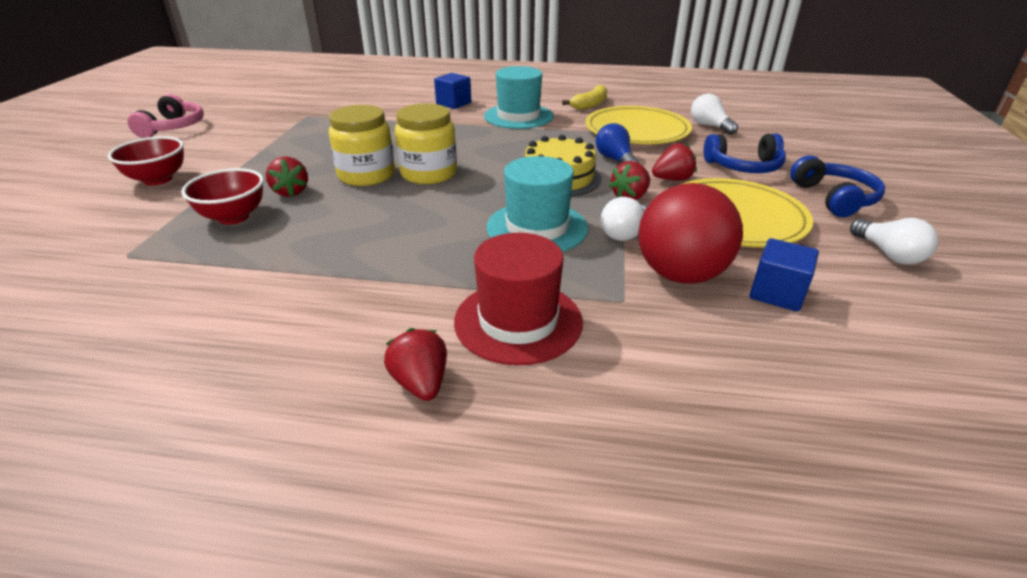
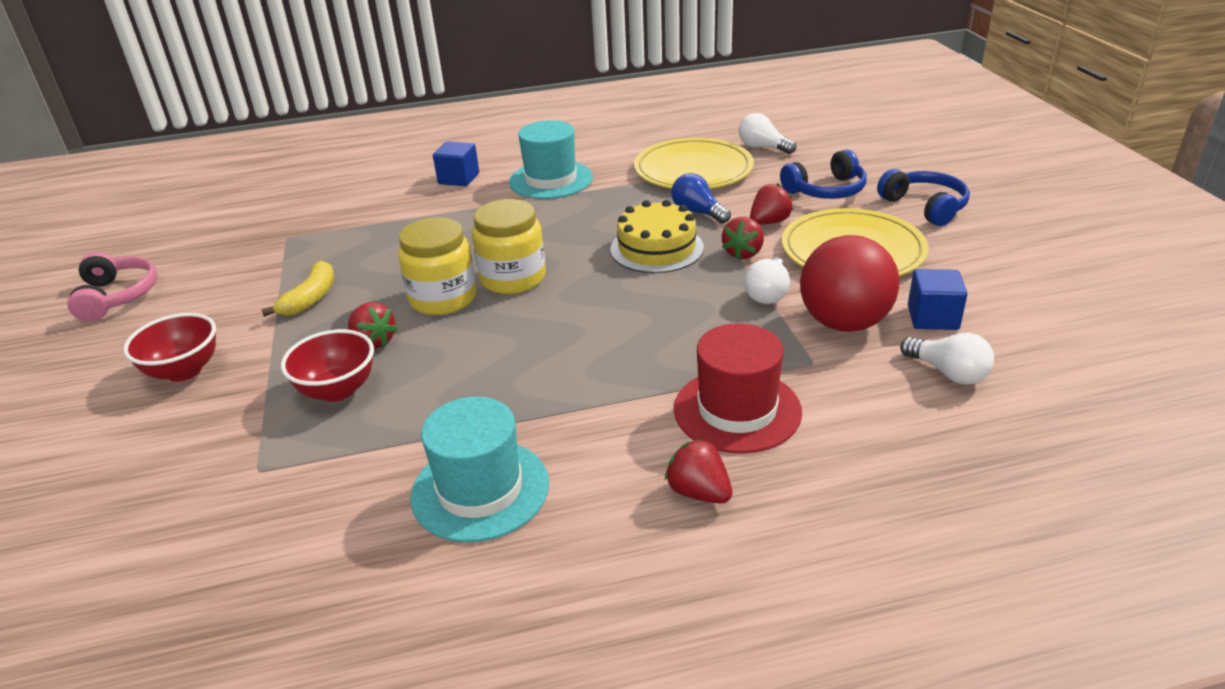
camera: 20 degrees left, 0 degrees up
(537, 227) = (679, 311): turquoise hat -> turquoise hat (480, 489)
(590, 104) = (619, 146): yellow banana -> yellow banana (310, 298)
(888, 254) = (998, 254): white light bulb -> white light bulb (948, 373)

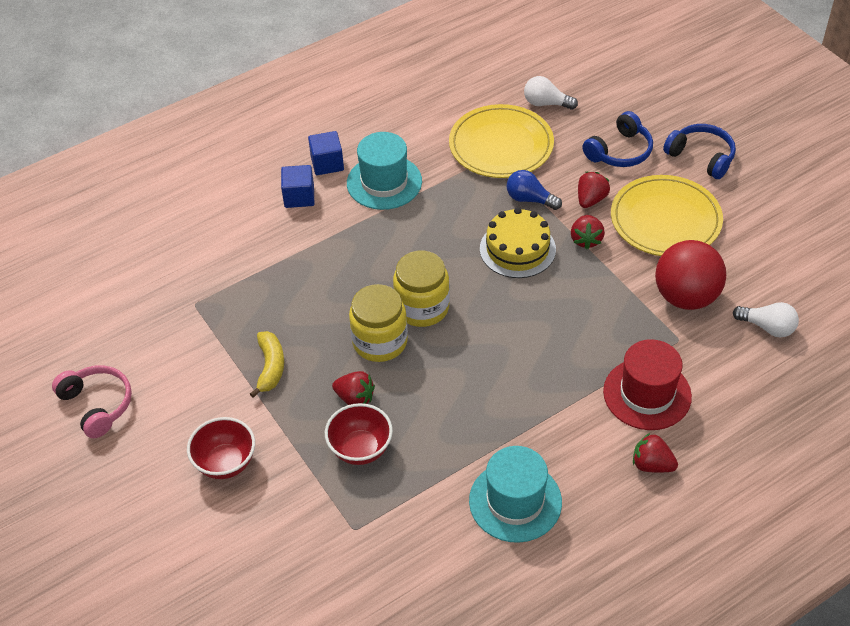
camera: 20 degrees left, 15 degrees up
(768, 293) = (622, 280): white light bulb -> none
(932, 317) = (743, 277): blue cube -> blue cube (327, 163)

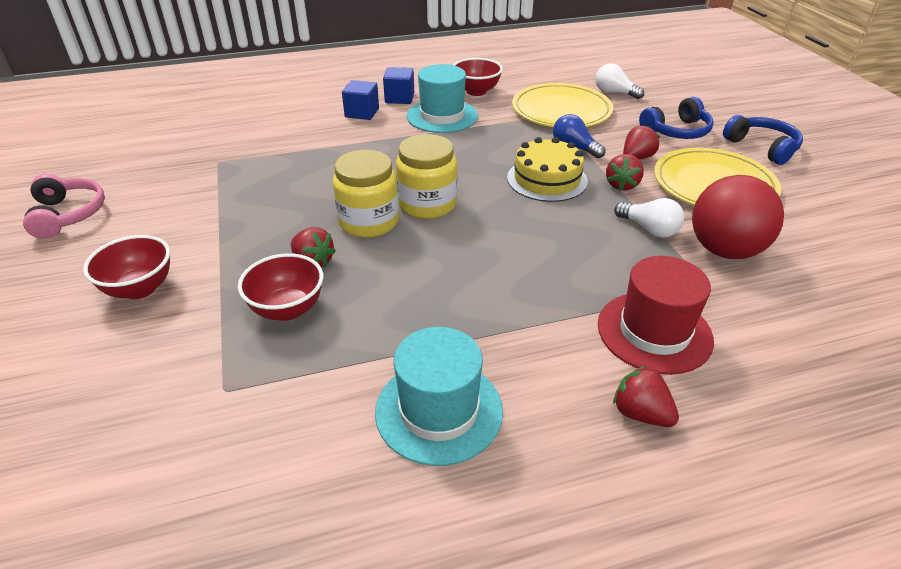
camera: 15 degrees right, 10 degrees down
(270, 367) = (248, 220): yellow banana -> none
(403, 134) = (476, 91): none -> red bowl
(767, 327) = (826, 298): white light bulb -> white light bulb (649, 229)

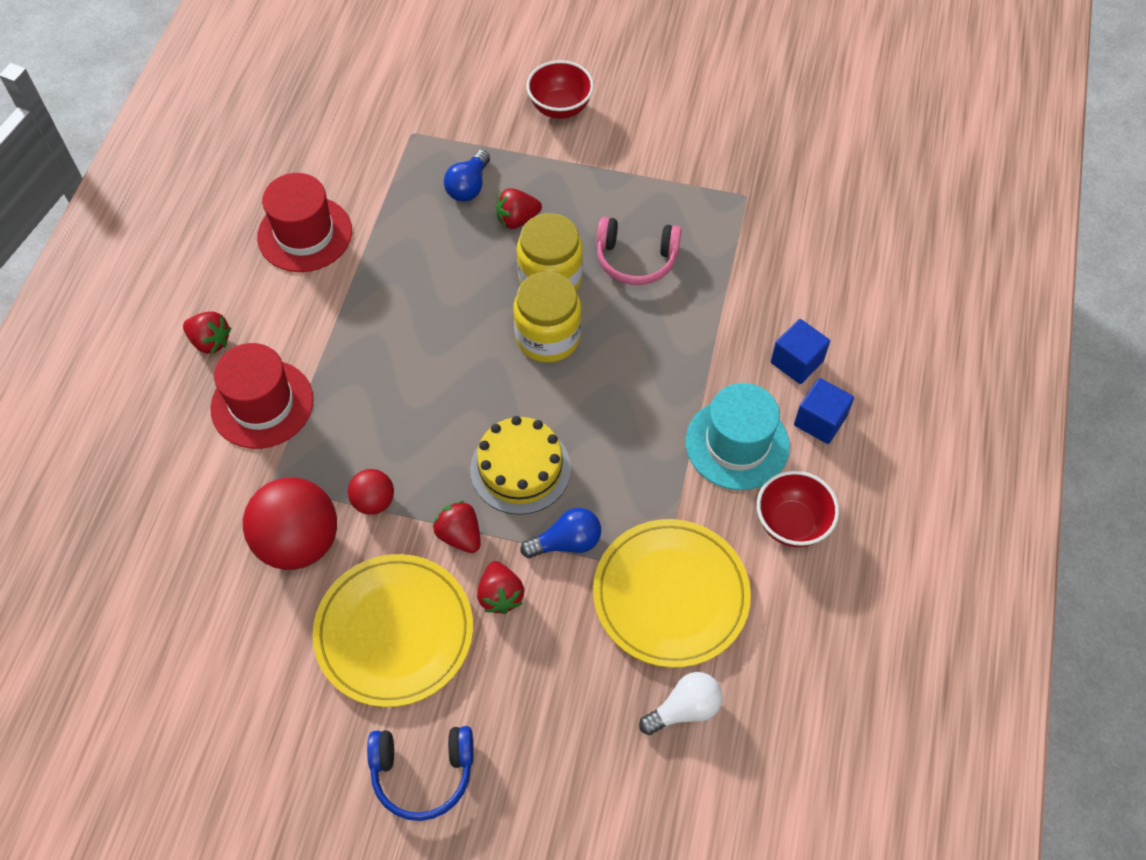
camera: 120 degrees right, 20 degrees up
(68, 215) = (708, 77): pink headphones -> pink headphones (636, 259)
(287, 309) = (468, 186): red bowl -> blue light bulb
(439, 410) = (305, 234): turquoise hat -> red hat
(640, 413) = (210, 341): red strawberry -> red strawberry turned 45 degrees clockwise
(649, 229) = (374, 501): white light bulb -> red ball
(677, 131) = (528, 699): blue headphones -> none

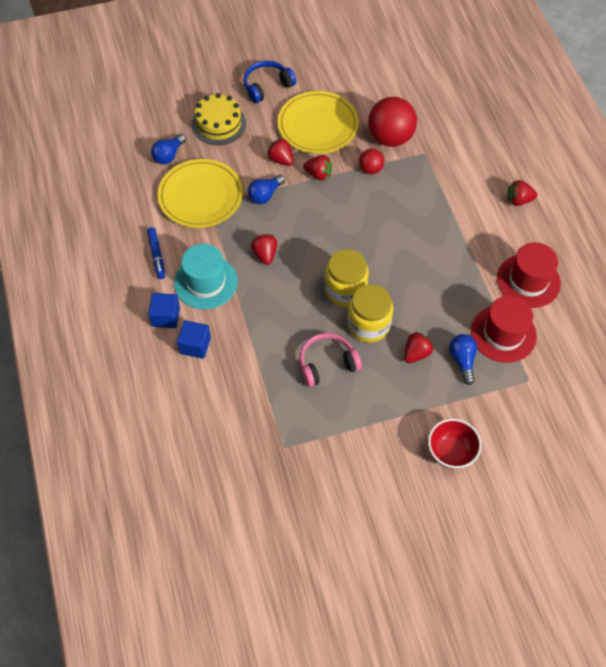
camera: 150 degrees right, 0 degrees up
(262, 404) = (463, 185): red hat -> red hat (503, 334)
(520, 468) = (311, 216): yellow cake -> yellow cake (218, 124)
(626, 443) = (265, 254): none -> red strawberry
(684, 709) = (169, 155): white light bulb -> blue light bulb
(791, 524) = (156, 255): red bowl -> blue marker

